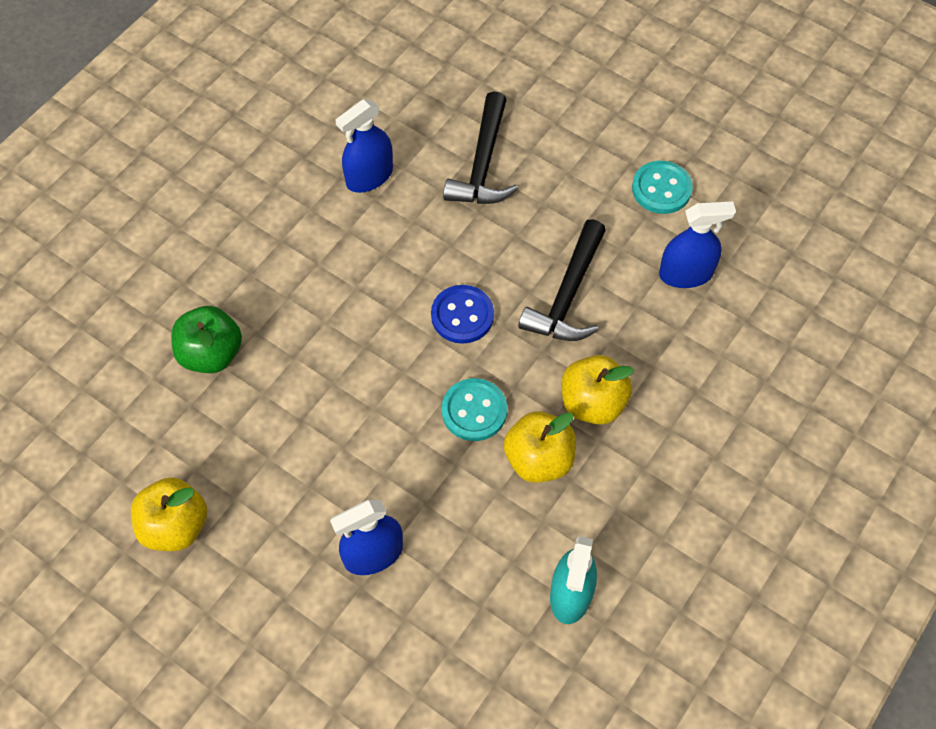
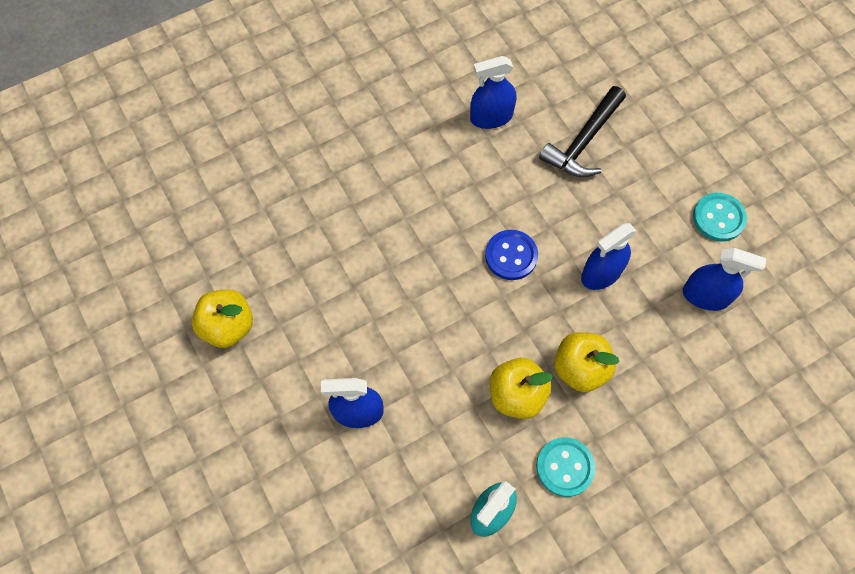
camera: 25 degrees right, 5 degrees up
(211, 354) = (312, 207): green apple -> none
(474, 411) = (485, 335): turquoise button -> turquoise button (565, 467)
(568, 295) = (601, 273): black hammer -> blue spray bottle

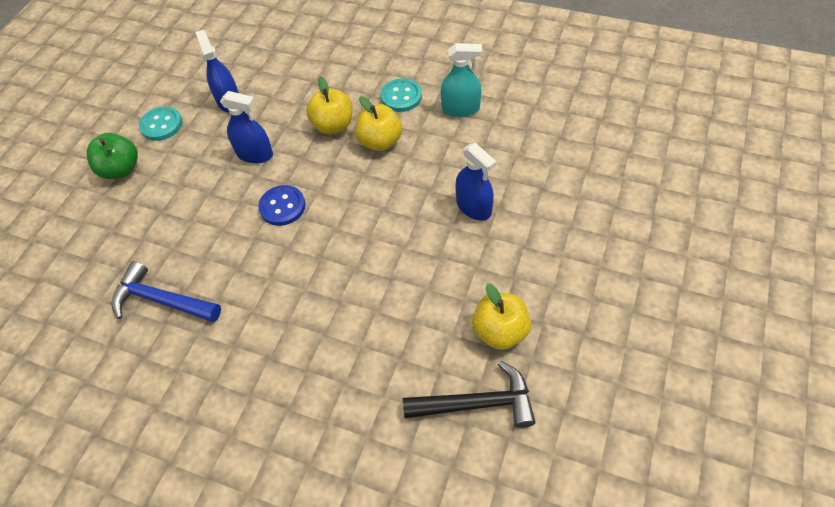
camera: 125 degrees left, 10 degrees down
(491, 117) = (162, 300): blue spray bottle -> blue hammer
(583, 141) = (145, 228): black hammer -> black hammer (476, 403)
(679, 157) = (121, 169): none -> green apple

